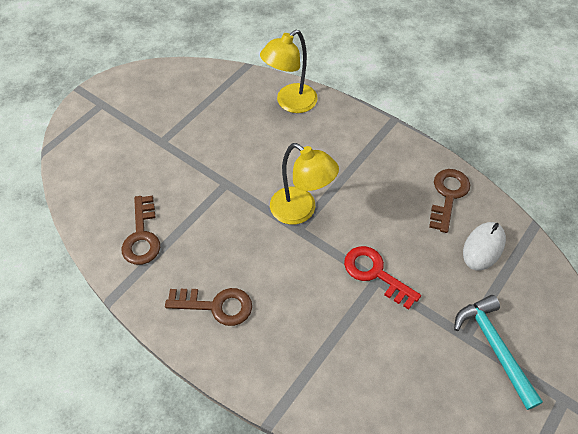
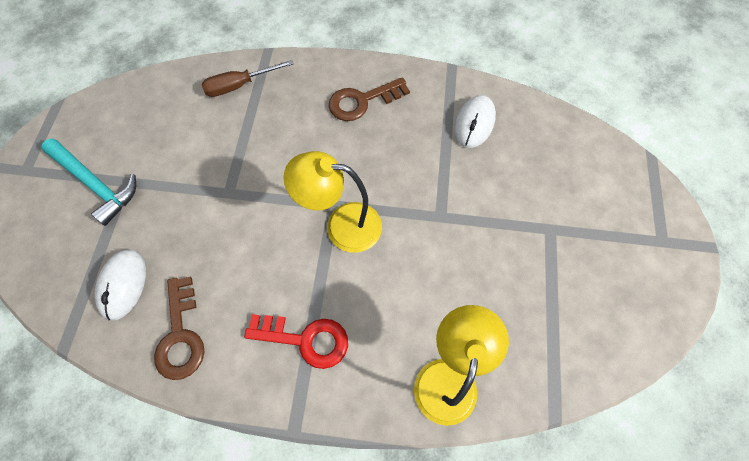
camera: 150 degrees right, 10 degrees up
(142, 236) = (474, 123): brown key -> white mouse
(321, 388) = (239, 85): none -> brown screwdriver
(375, 273) = (232, 198): red key -> red key (305, 339)

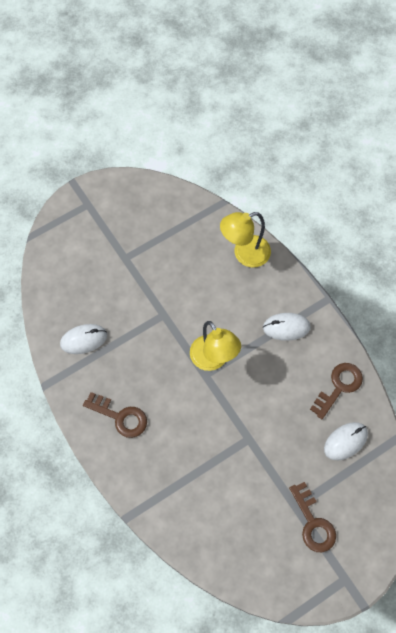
camera: 130 degrees left, 0 degrees up
(95, 184) = (313, 523): turquoise hammer -> brown key
(239, 85) = (172, 506): brown screwdriver -> none
(305, 339) = (286, 327): red key -> white mouse

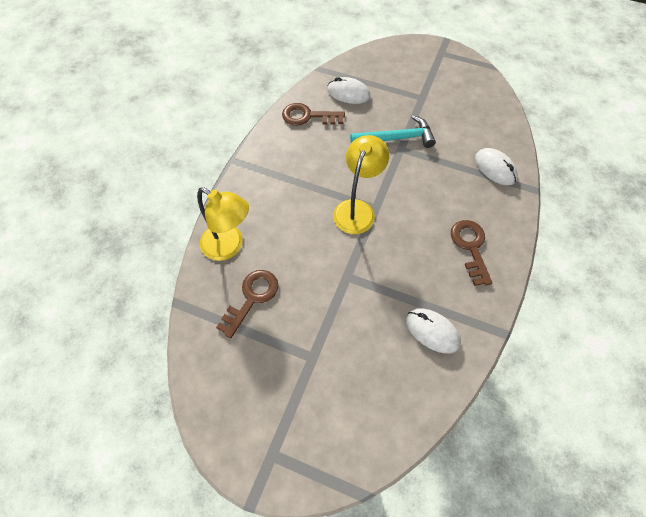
camera: 125 degrees left, 5 degrees down
(262, 444) = (396, 138): none -> turquoise hammer
(286, 327) = (283, 174): white mouse -> white mouse (495, 168)
(313, 523) = (423, 83): brown key -> brown key (252, 298)

